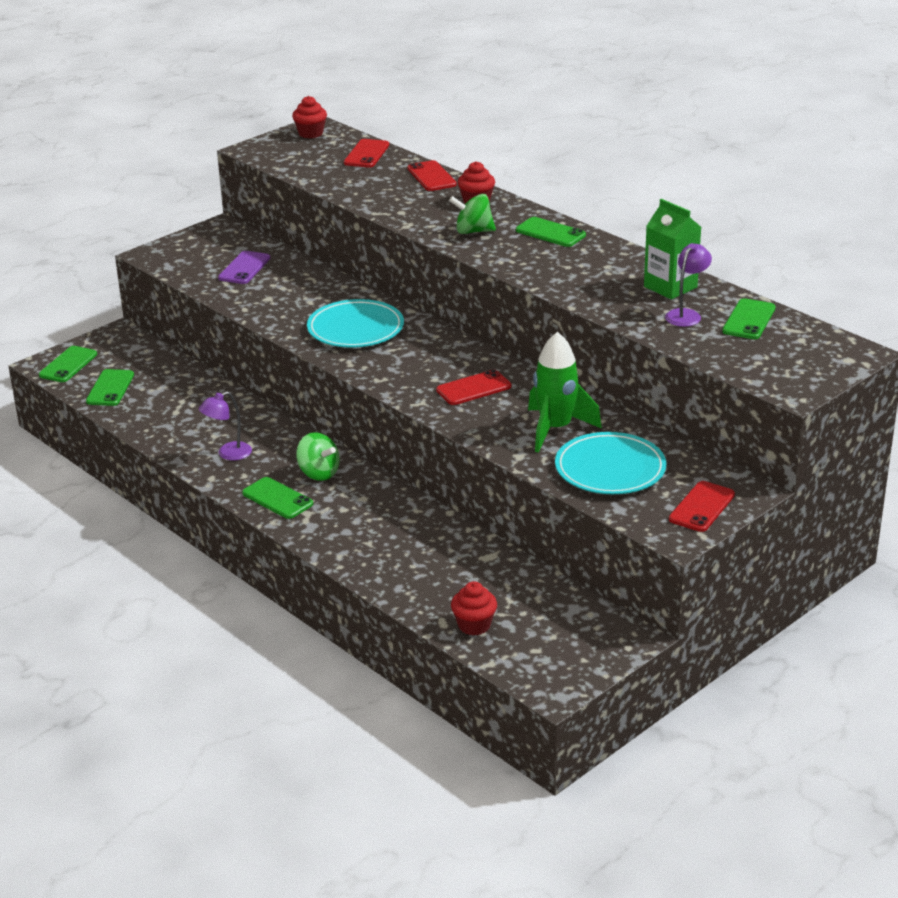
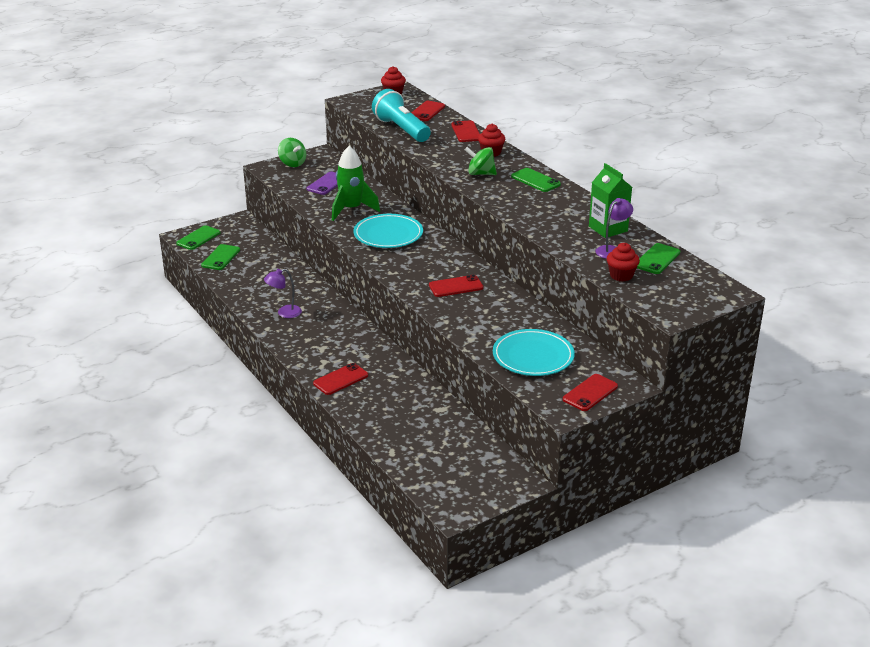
camera: 10 degrees right, 0 degrees up
(277, 498) = (307, 348): green phone -> none
(318, 473) = (342, 334): green spinning top -> green spinning top (292, 163)
(338, 534) = (340, 379): none -> red phone
(341, 182) = (401, 129): none -> turquoise flashlight
(474, 625) = (413, 457): red cupcake -> red cupcake (621, 275)
(555, 429) = (504, 323): green rocket -> green rocket (351, 209)

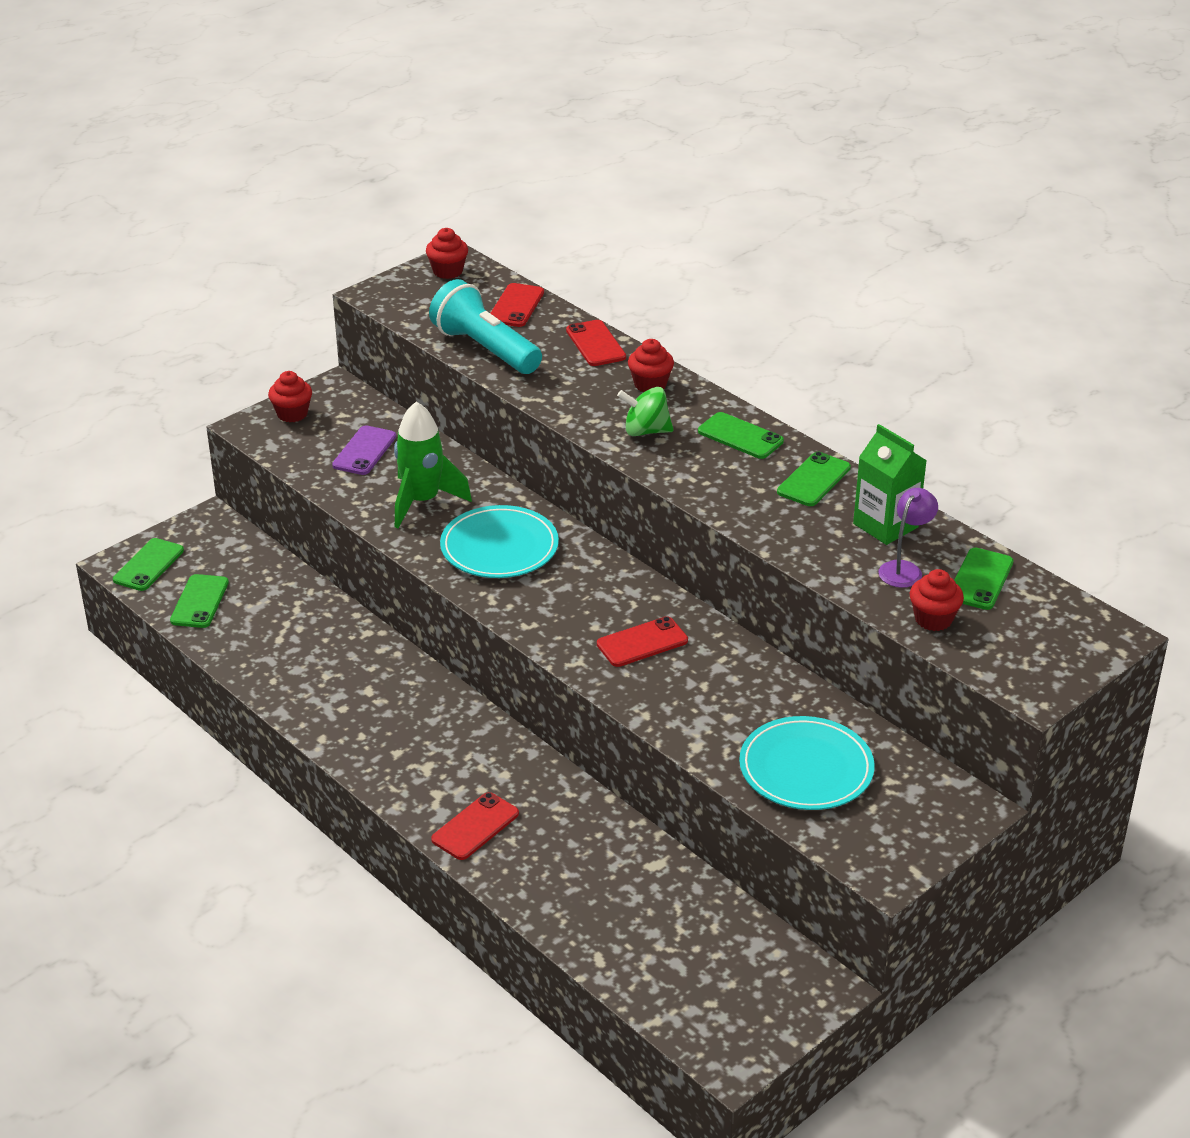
camera: 10 degrees left, 5 degrees up
(284, 313) = (342, 704): purple lamp -> none
(292, 163) = (292, 414): green spinning top -> red cupcake
(572, 204) = (813, 480): none -> green phone
(590, 393) = (916, 830): red phone -> none

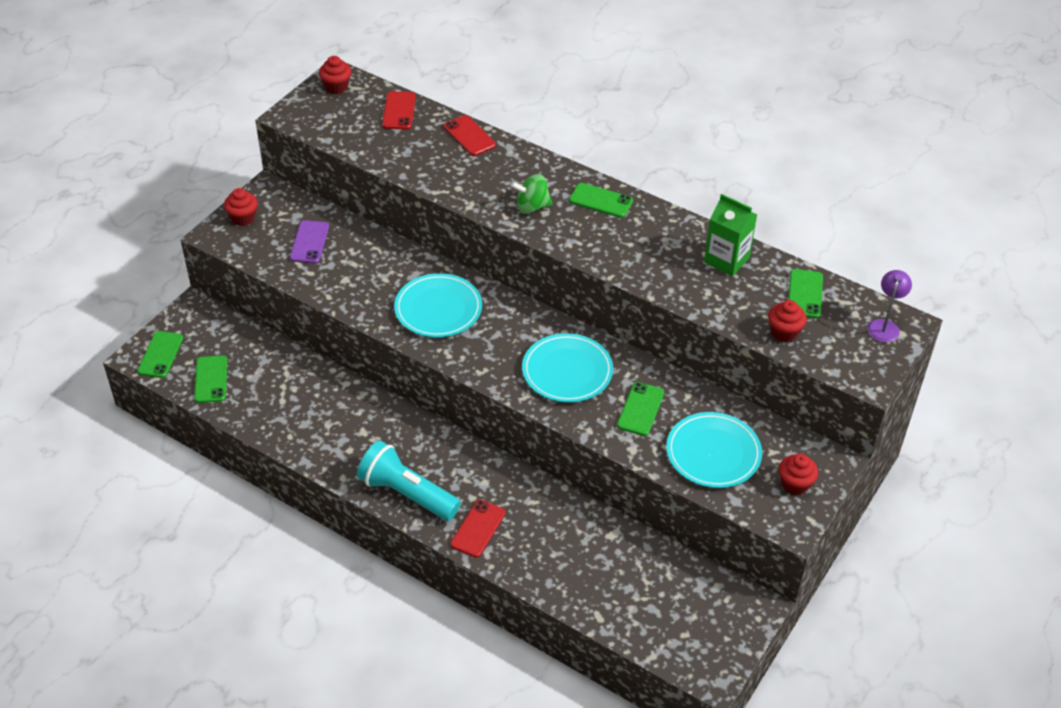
camera: 15 degrees left, 10 degrees up
(422, 501) = (368, 279): green rocket -> none
(485, 349) = (389, 153): turquoise flashlight -> turquoise flashlight (407, 494)
(642, 642) = (567, 371): red phone -> turquoise plate
(650, 384) = (521, 166): red cupcake -> red cupcake (795, 484)
(813, 480) = (664, 230): green phone -> green phone (640, 409)
(904, 569) = (751, 294): purple lamp -> purple lamp (884, 326)

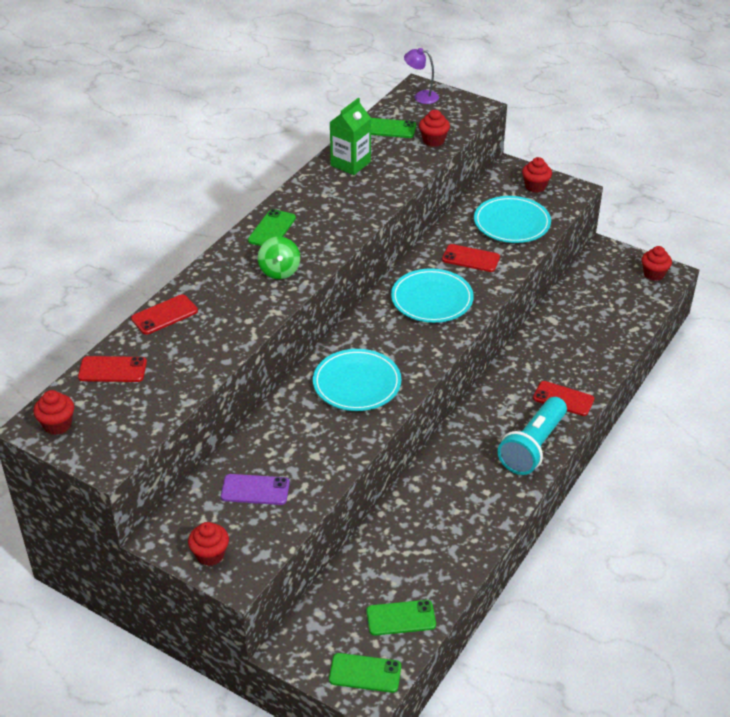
camera: 90 degrees left, 5 degrees down
(640, 409) = (470, 258): green phone -> red phone
(709, 656) = (654, 274): none -> red cupcake

